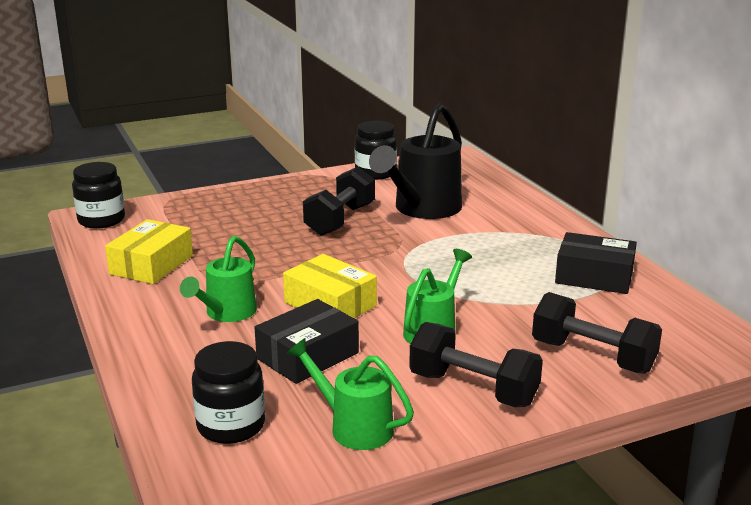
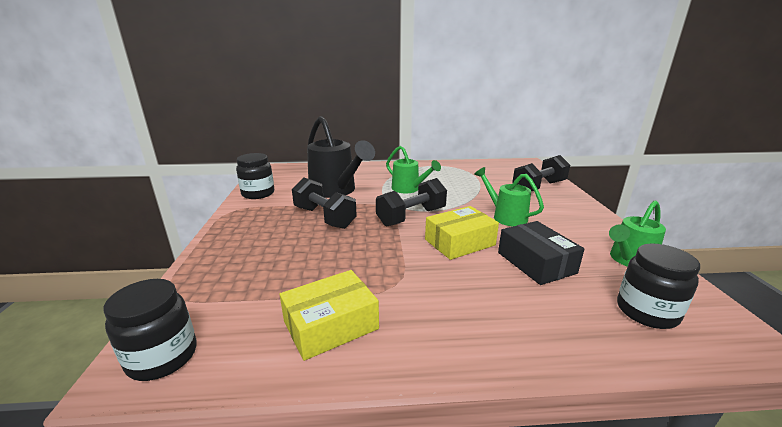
camera: 70 degrees left, 0 degrees up
(151, 265) = (330, 325): yellow box -> yellow box turned 75 degrees counterclockwise
(226, 313) = (459, 290): green watering can -> green watering can (409, 189)
(473, 389) = (575, 218): black dumbbell -> black dumbbell (411, 217)
(594, 277) = (456, 171): black box -> none

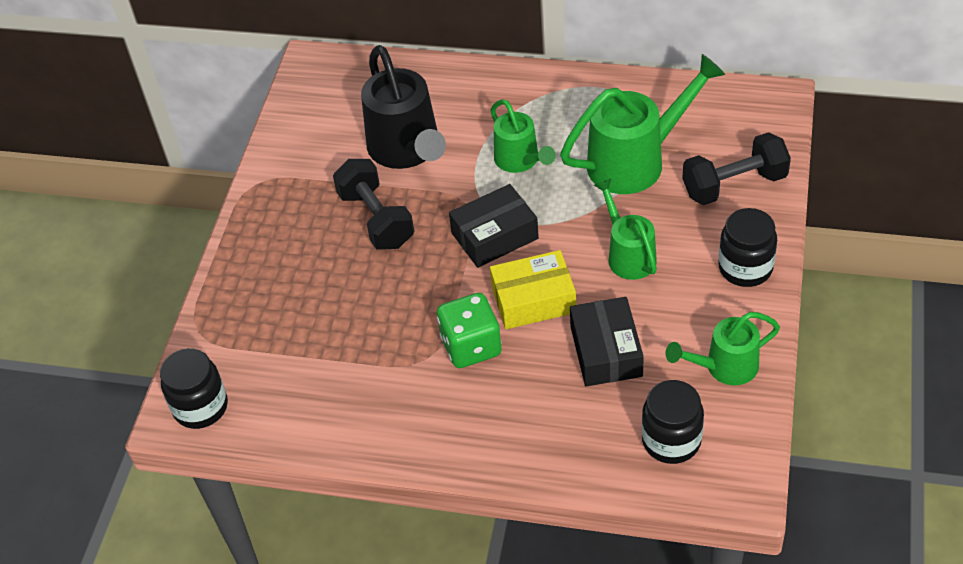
camera: 20 degrees right, 25 degrees up
(258, 193) = (292, 142): black jar -> black jar (745, 268)
(330, 325) = (347, 399): yellow box -> none
(411, 217) = (494, 236): black dumbbell -> black box
(429, 273) = (471, 346): none -> green dice
(476, 184) = (636, 161): none -> green watering can

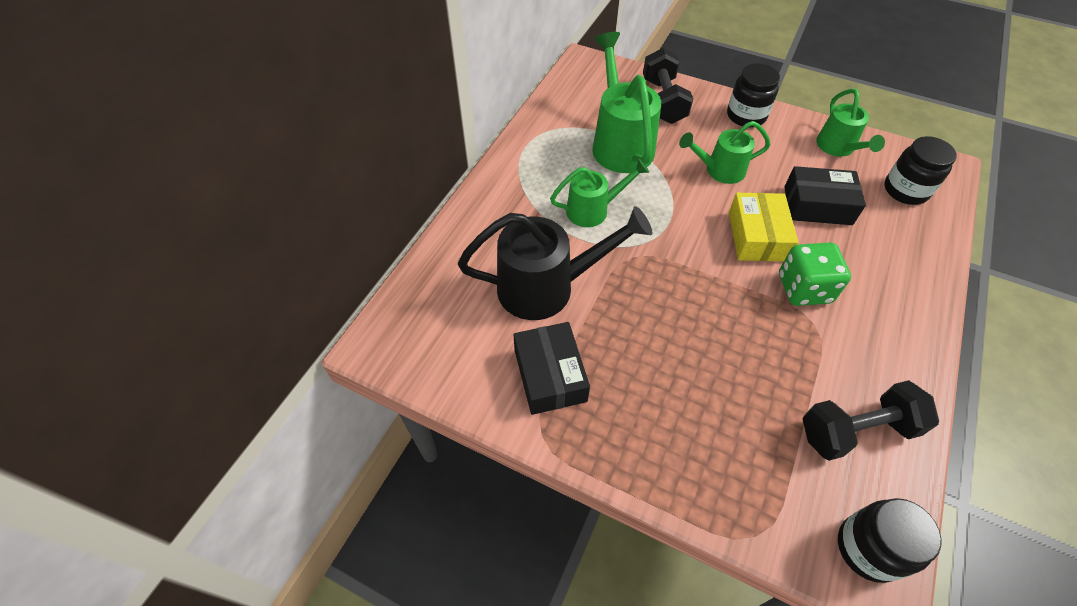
camera: 80 degrees left, 5 degrees up
(376, 219) = (631, 330): black dumbbell -> black dumbbell (856, 430)
(494, 236) = (678, 246): black box -> black box (550, 375)

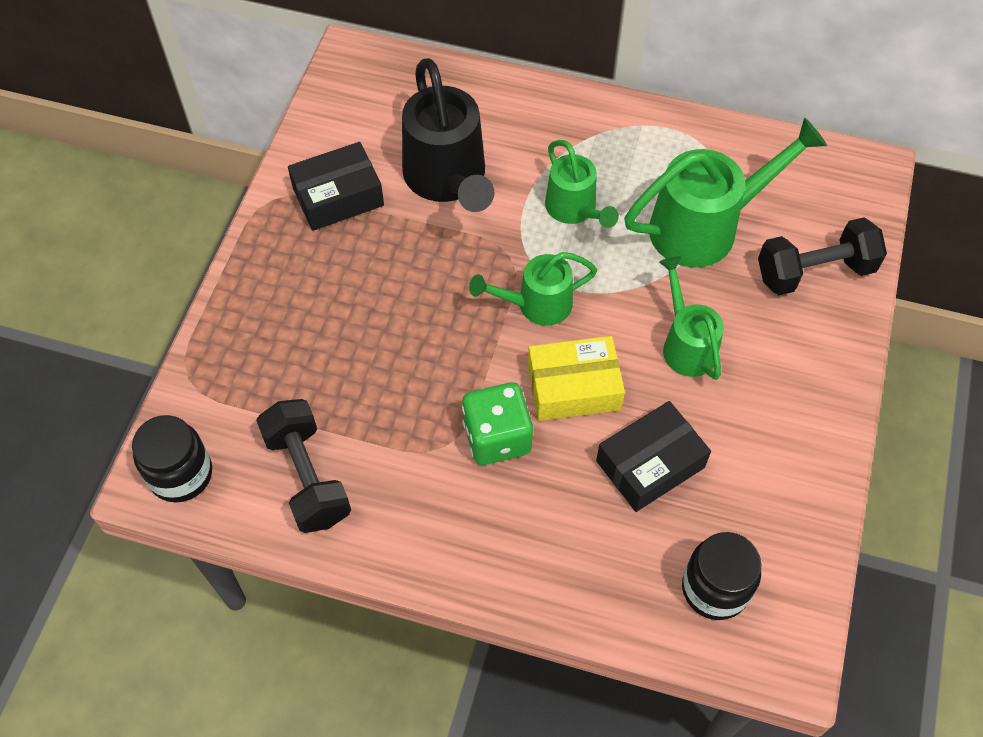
camera: 80 degrees right, 5 degrees up
(746, 116) = (818, 378): black jar -> none
(817, 205) = (650, 464): black box -> black box turned 60 degrees clockwise
(838, 148) = (783, 502): green watering can -> green watering can (536, 305)

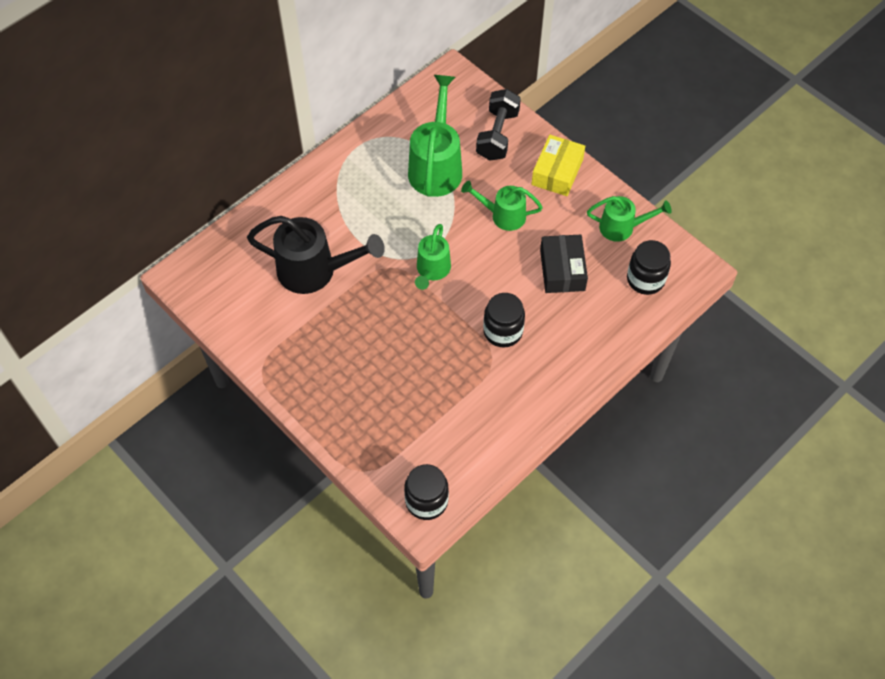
camera: 60 degrees left, 0 degrees up
(307, 477) = (469, 435): black dumbbell -> none
(338, 196) = (285, 334): black box -> none
(497, 437) = (503, 331): green dice -> black jar
(573, 387) = (495, 280): yellow box -> yellow box (557, 172)
(574, 210) = (382, 220): green watering can -> green watering can (622, 227)

